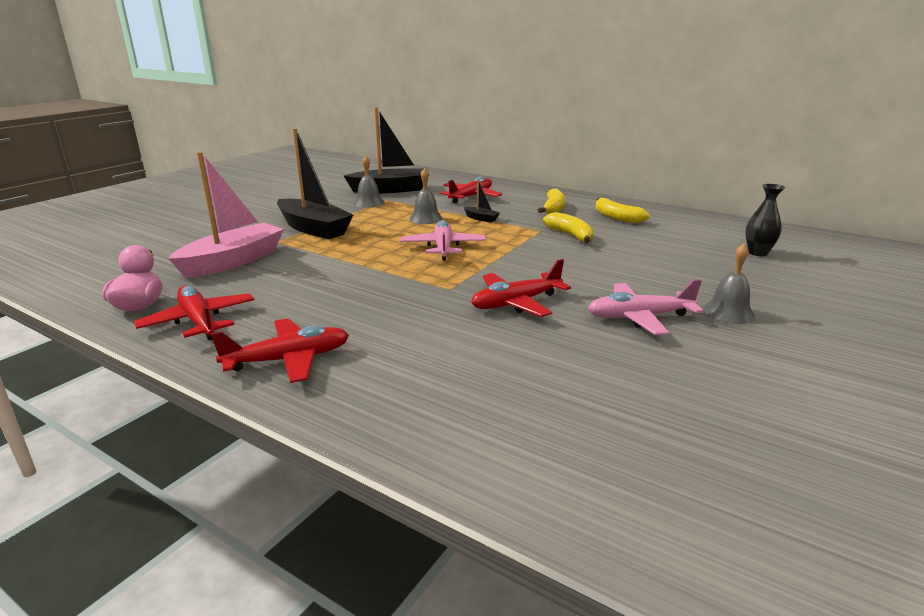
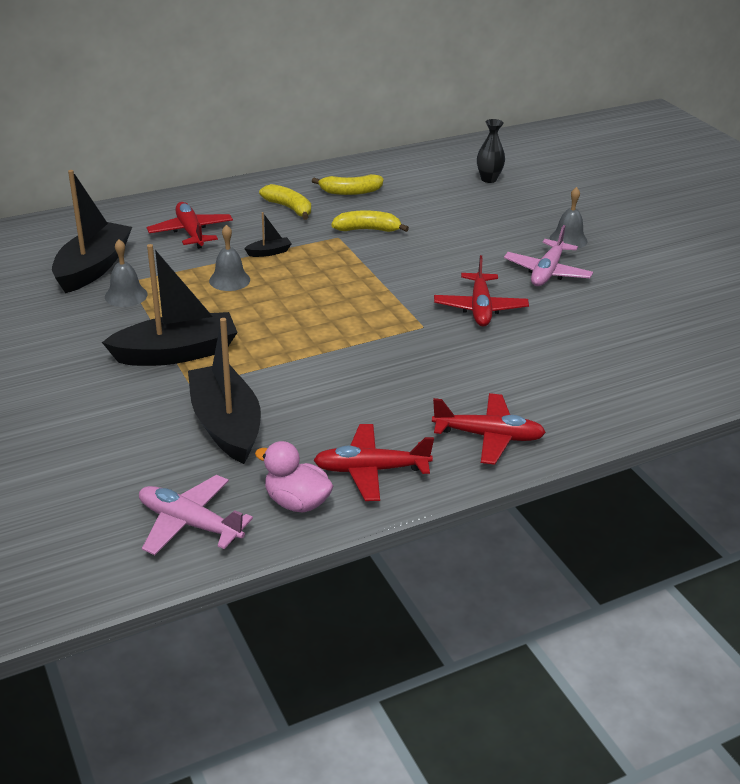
camera: 60 degrees left, 10 degrees up
(233, 261) = (226, 425): pink boat -> black boat
(288, 360) = (488, 436): red plane -> red plane turned 90 degrees clockwise
(443, 247) = (326, 298): pink plane -> pink plane (189, 523)

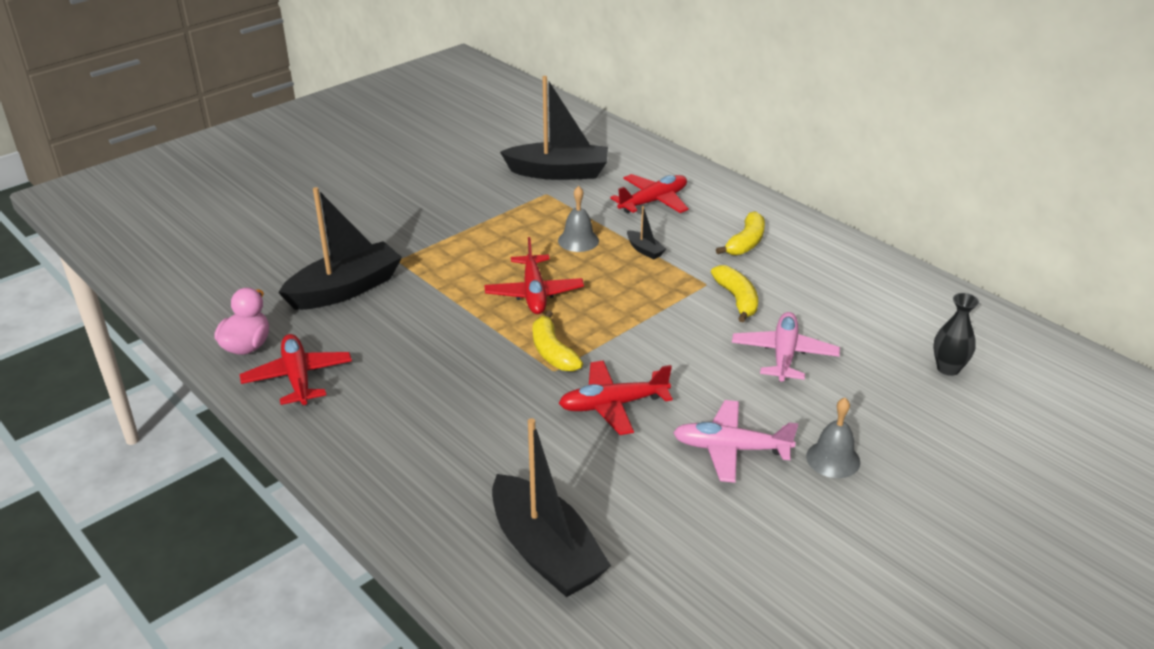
camera: 75 degrees right, 0 degrees up
(126, 295) = (522, 198): grey bell -> none
(177, 353) = (443, 242): black boat -> black boat (545, 551)
(189, 523) = (215, 301): pink plane -> pink plane (784, 355)
(350, 192) = (816, 272): yellow banana -> yellow banana (552, 352)
(488, 436) = (367, 443): red plane -> red plane (534, 293)

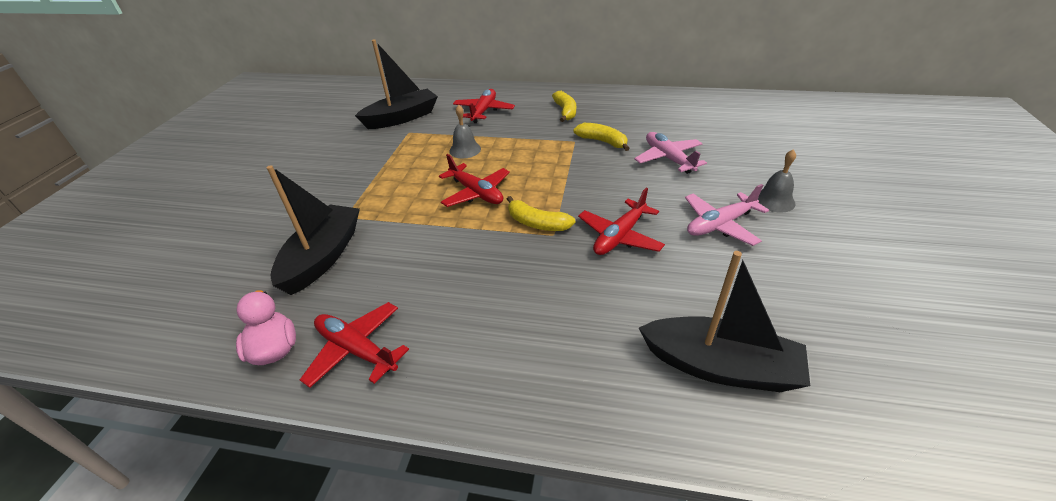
camera: 35 degrees left, 5 degrees up
(645, 250) = (514, 138): black boat -> none
(948, 368) = (749, 128): black vase -> none

